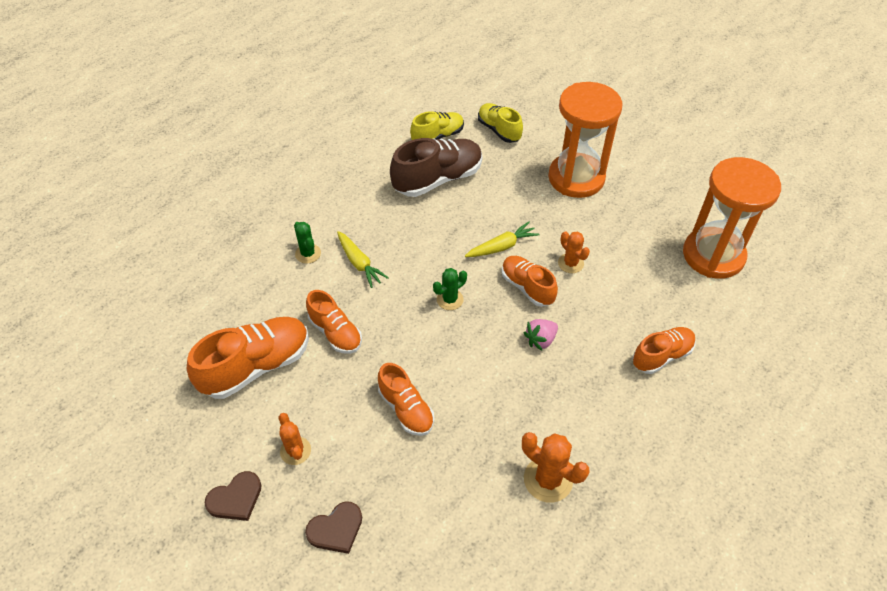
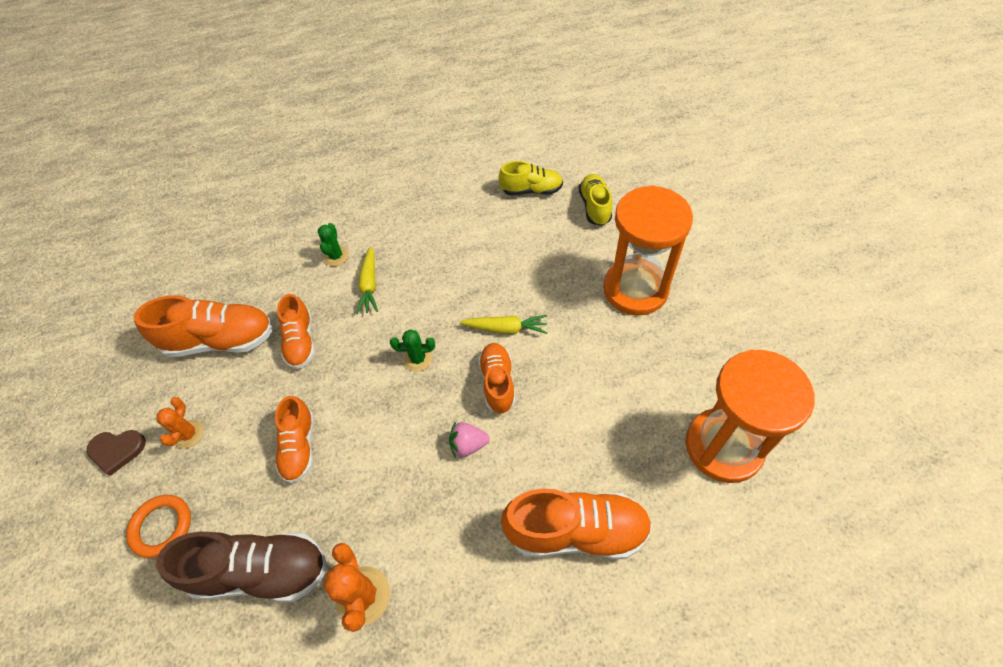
camera: 35 degrees right, 5 degrees up
(336, 529) = (161, 527): brown heart -> orange ring
(438, 179) = (499, 233): brown shoe -> brown shoe (261, 571)
(570, 263) = (559, 379): orange cactus -> none
(661, 356) = (576, 531): orange shoe -> orange shoe, size x1.61

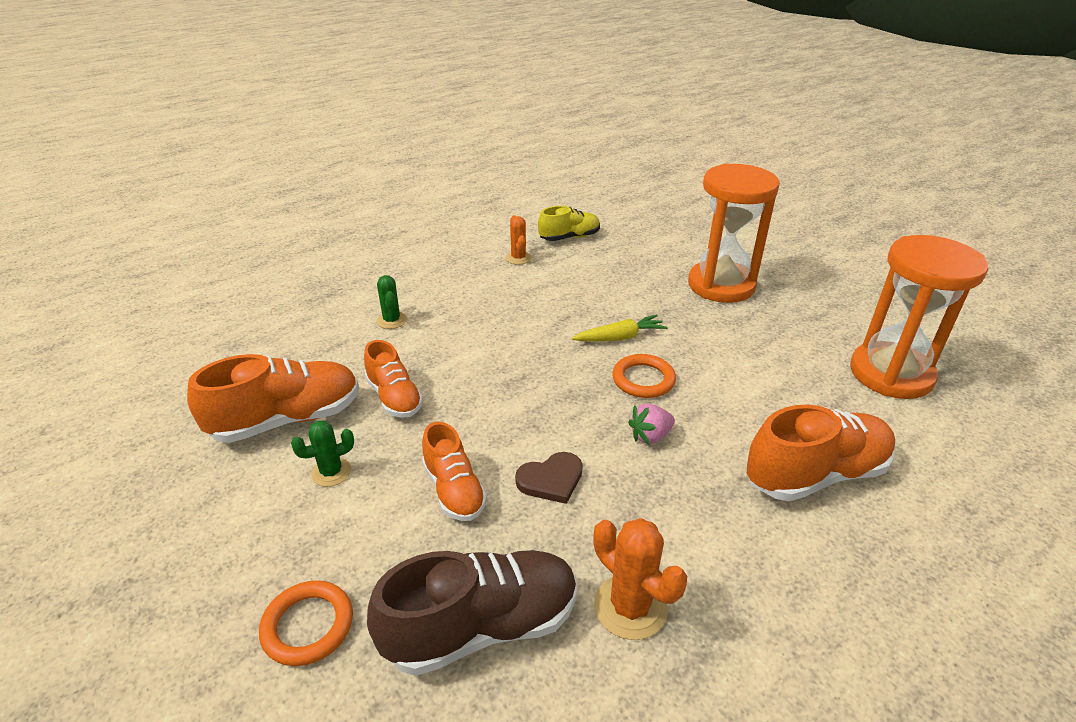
camera: 25 degrees left, 20 degrees down
(117, 450) = (192, 564): brown heart -> brown heart (551, 480)
(189, 434) = (294, 518): orange cactus -> orange cactus (518, 258)
(369, 285) = (447, 335): yellow carrot -> none
(418, 359) = (543, 381): green cactus -> green cactus (331, 472)
(497, 382) = (643, 379): orange shoe -> orange ring
(594, 207) = (638, 238): yellow shoe -> none

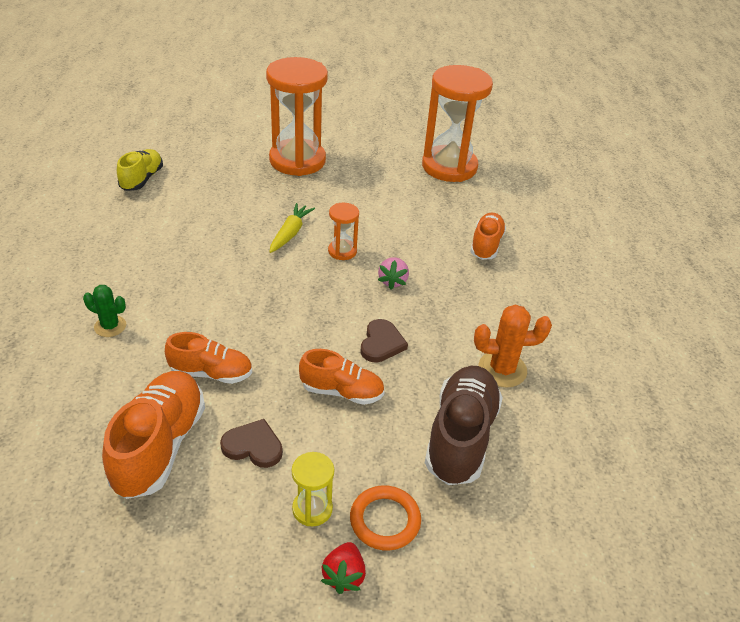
camera: 55 degrees left, 5 degrees up
(213, 633) = (344, 576): none -> red strawberry
(284, 558) = (312, 509): none -> yellow hourglass
(331, 472) = (253, 446): green cactus -> brown heart
(518, 258) = (128, 218): orange cactus -> none
(643, 379) = (342, 251): orange ring -> orange hourglass
(815, 474) = (486, 245): orange shoe -> orange shoe, size x0.62

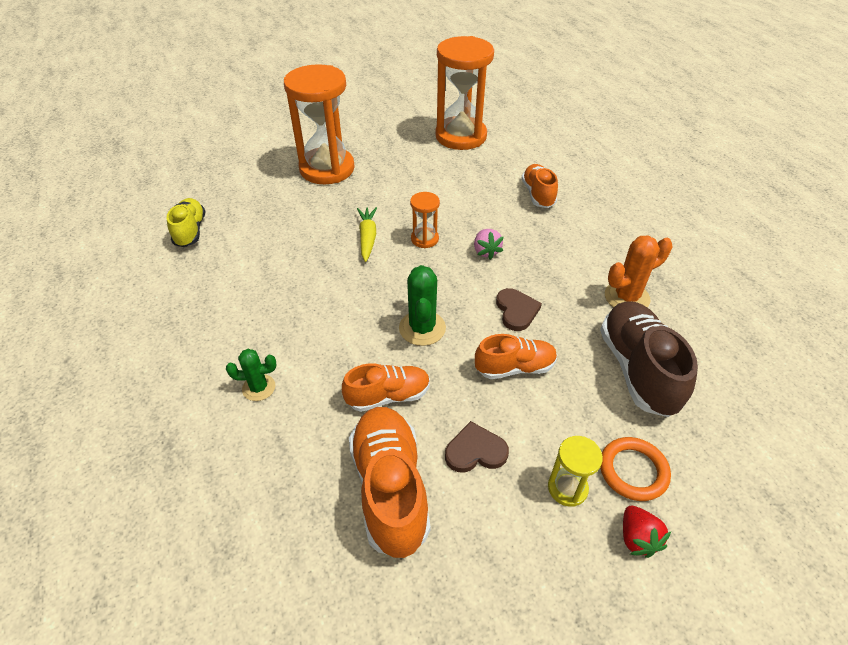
camera: 20 degrees left, 5 degrees up
(282, 328) = (422, 328): none -> green cactus

